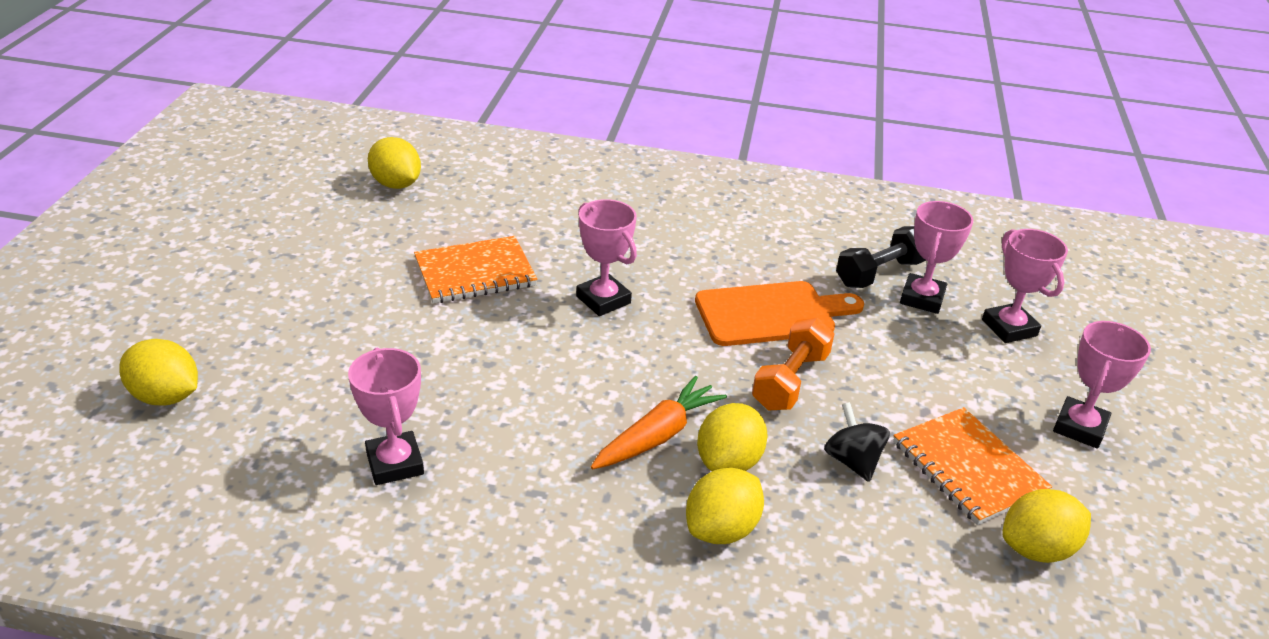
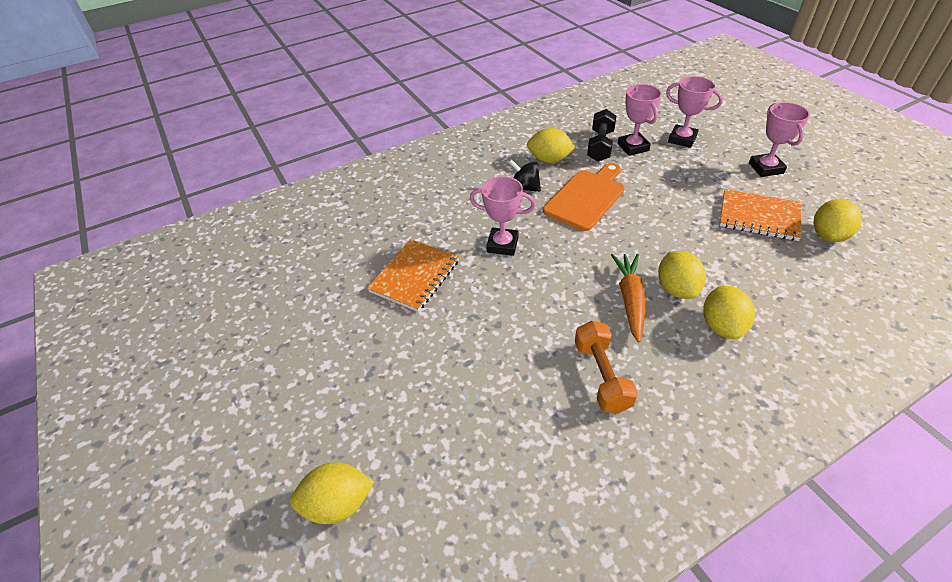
camera: 35 degrees left, 10 degrees up
(395, 463) = (535, 424): pink trophy -> none
(396, 184) = (289, 253): yellow lemon -> yellow lemon (549, 159)
(790, 381) = (641, 226): orange dumbbell -> orange dumbbell (601, 376)
(852, 461) = (718, 248): black spinning top -> black spinning top (525, 188)

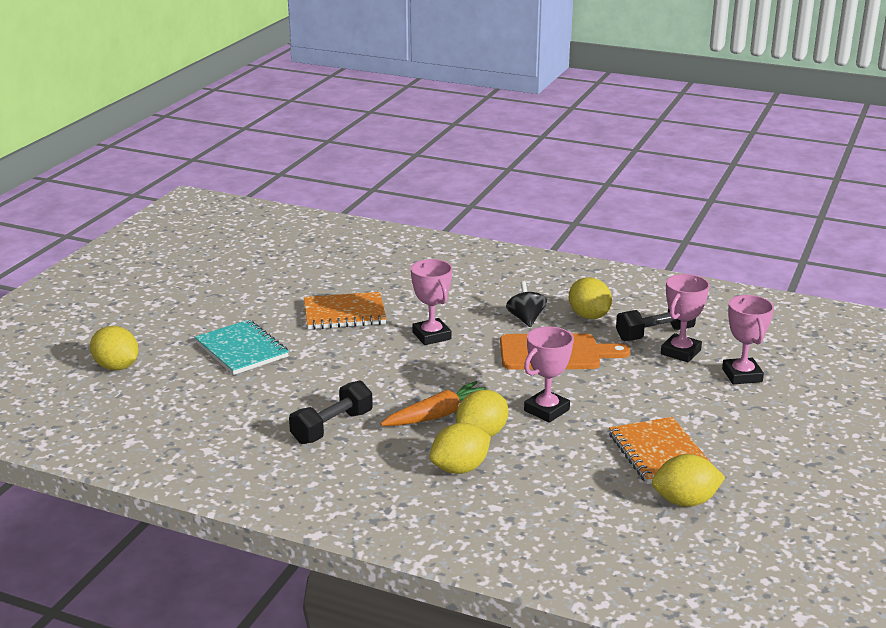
camera: 50 degrees right, 20 degrees down
(407, 376) = (241, 350): none -> turquoise notebook
(601, 376) = (332, 427): orange dumbbell -> black dumbbell
(766, 168) = (762, 438): pink trophy -> pink trophy (546, 410)

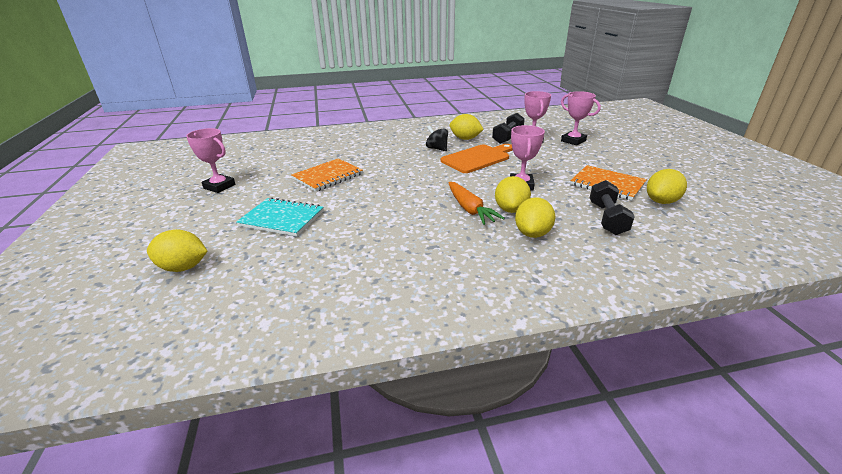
camera: 35 degrees left, 5 degrees up
(332, 427) = (416, 242): black dumbbell -> black dumbbell (607, 218)
(431, 336) = (399, 171): pink trophy -> pink trophy (219, 186)
(438, 415) = (470, 209): orange carrot -> orange carrot turned 135 degrees clockwise

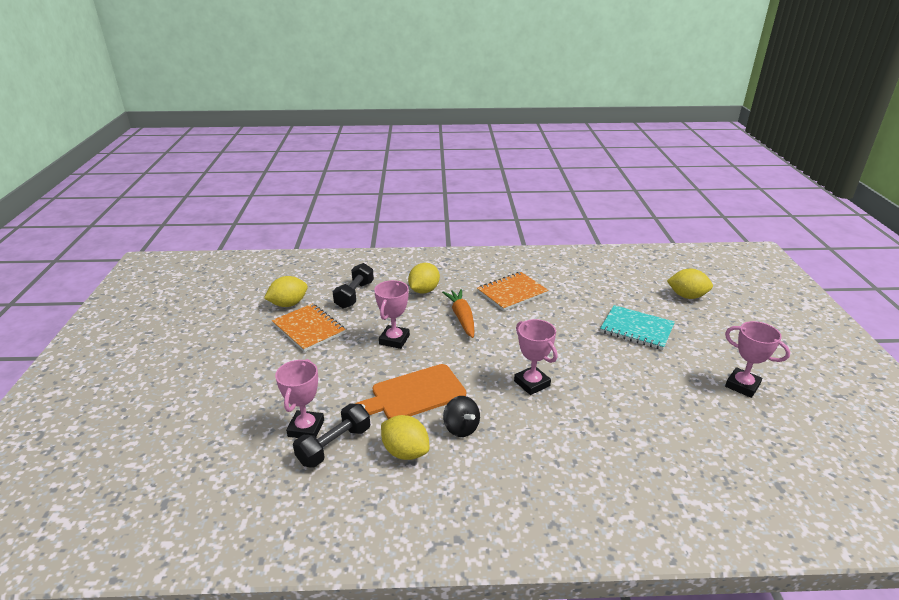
camera: 170 degrees left, 0 degrees up
(328, 176) = (613, 385): orange notebook -> orange notebook (512, 293)
(511, 209) = (425, 313): yellow lemon -> none
(573, 141) = (249, 416): pink trophy -> pink trophy (532, 383)

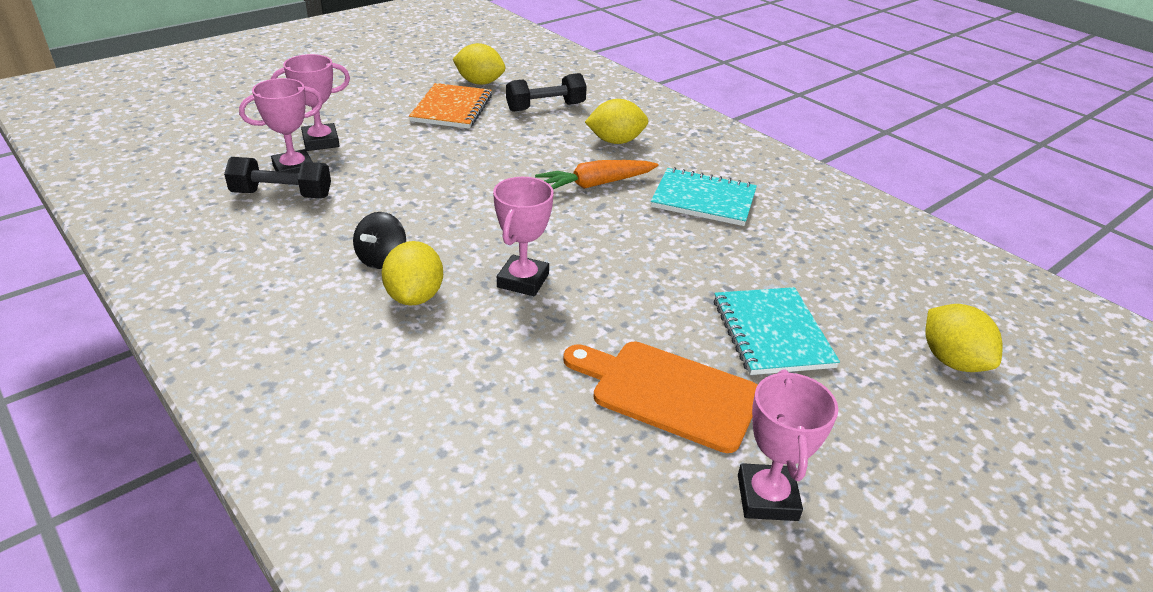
camera: 50 degrees right, 5 degrees up
(394, 340) = (494, 160): pink trophy -> pink trophy (321, 142)
(405, 452) = (308, 238): yellow lemon -> yellow lemon (415, 296)
(414, 394) = (411, 207): orange cutting board -> orange cutting board (668, 392)
(461, 317) = (595, 184): orange carrot -> orange carrot turned 150 degrees counterclockwise
(512, 293) = (703, 199): orange notebook -> turquoise notebook

